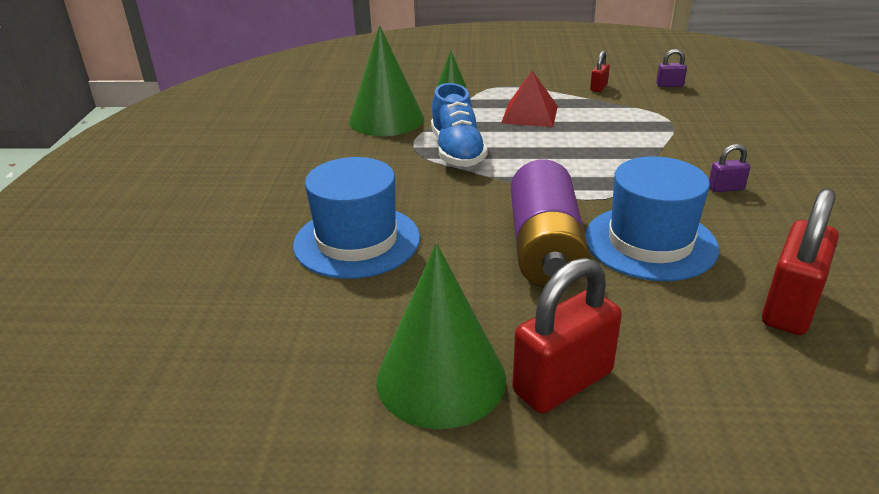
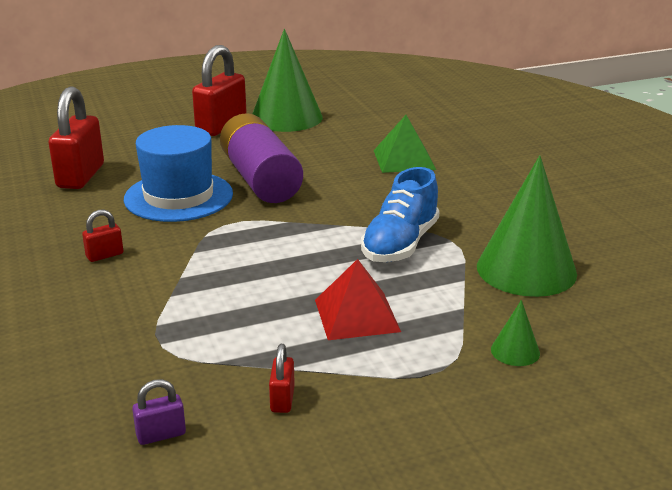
camera: 155 degrees right, 5 degrees down
(357, 241) = (404, 159): blue hat -> green pyramid
(457, 151) = (400, 244): blue shoe -> blue shoe turned 120 degrees counterclockwise
(726, 188) = (104, 255): purple padlock -> red padlock

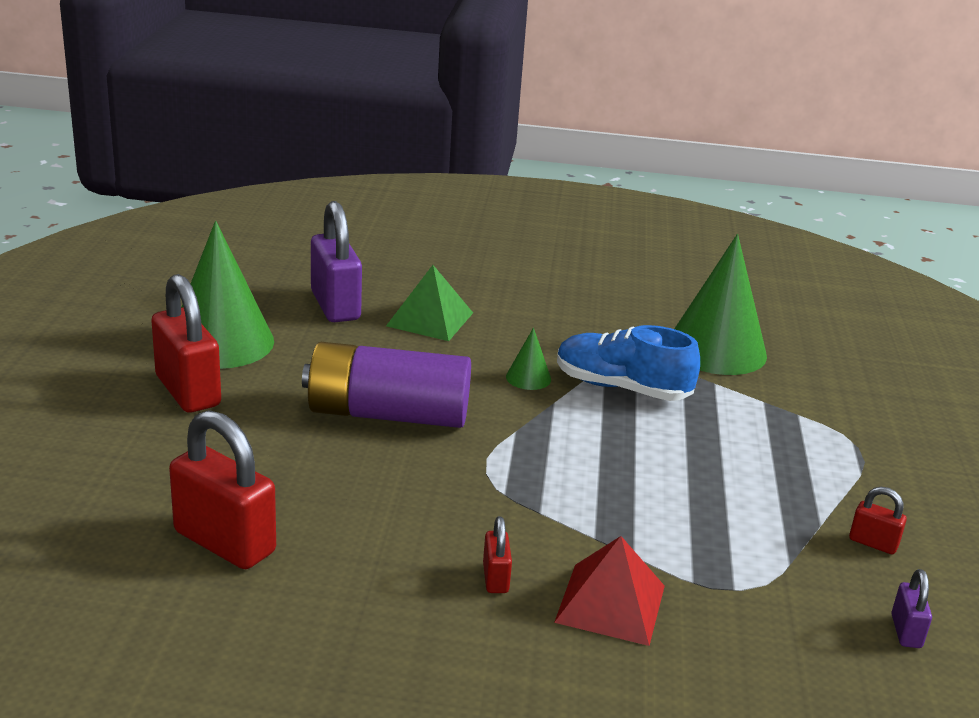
camera: 65 degrees left, 0 degrees up
(178, 196) = (377, 482): blue hat -> none
(356, 315) = (745, 457): red pyramid -> red pyramid (610, 603)
(377, 131) = (335, 306): none -> purple padlock
(400, 244) = (622, 388): blue shoe -> blue shoe turned 150 degrees clockwise
(515, 351) = (847, 405): green cone -> green cone (528, 378)

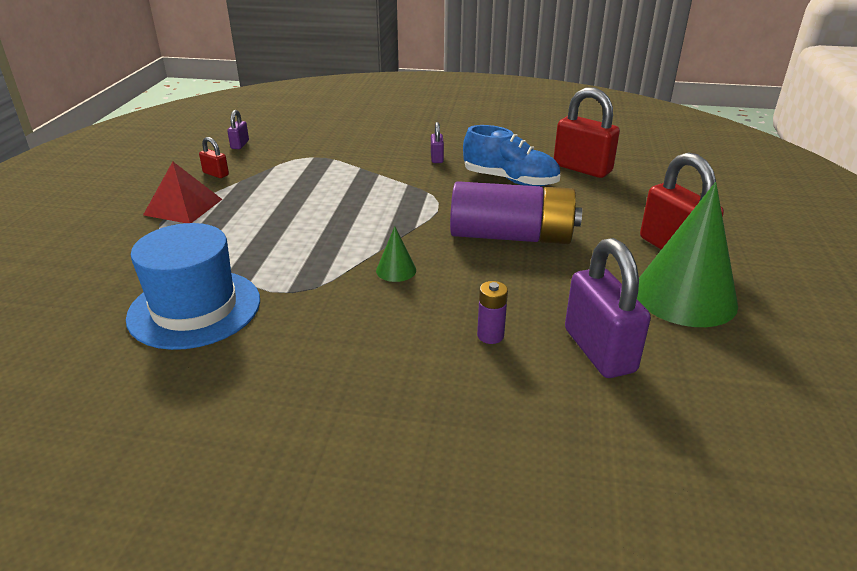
camera: 175 degrees left, 5 degrees up
(430, 319) = (490, 335): green pyramid -> purple battery
(495, 578) = (437, 158): red padlock -> purple padlock
(610, 603) = (380, 151): red pyramid -> red pyramid (183, 207)
(622, 388) = (316, 264): blue shoe -> blue shoe (510, 180)
(716, 349) = (194, 308): green cone -> blue hat

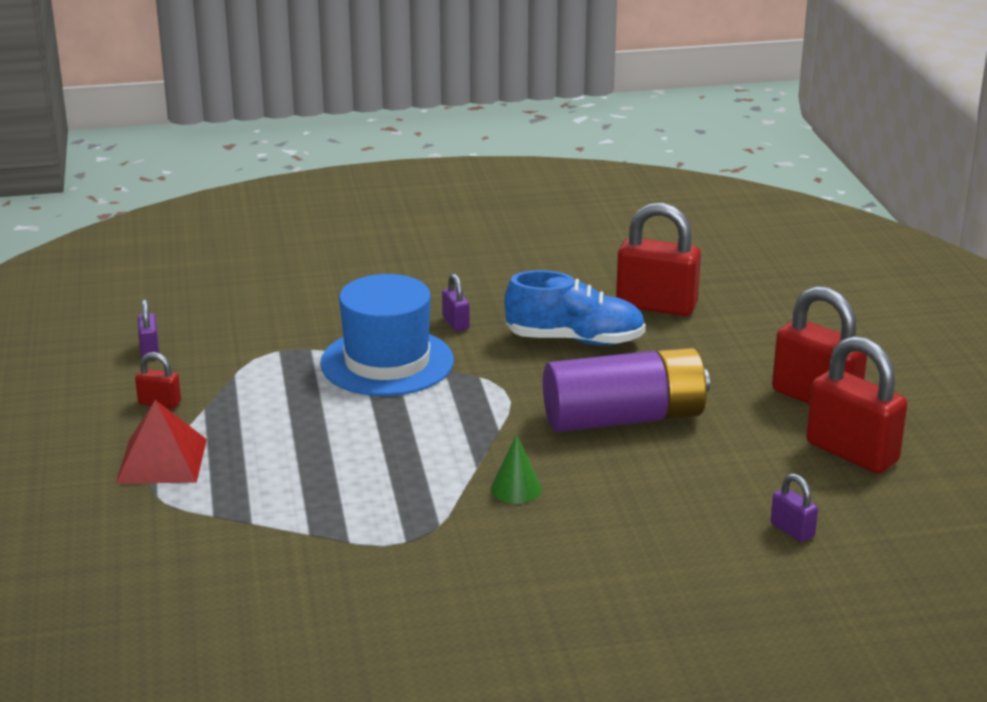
camera: 20 degrees left, 5 degrees down
(194, 308) = (311, 584): blue hat -> blue hat (387, 362)
(490, 335) = (672, 540): purple battery -> none
(599, 350) = (792, 530): purple padlock -> purple padlock, size x0.47
(684, 296) = (851, 453): green cone -> red padlock

